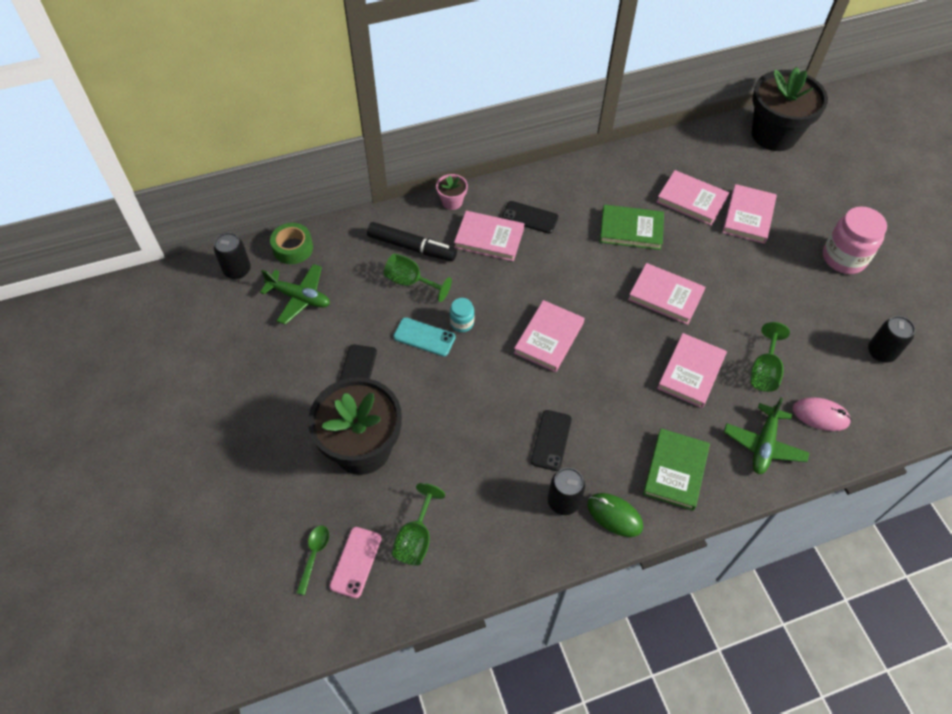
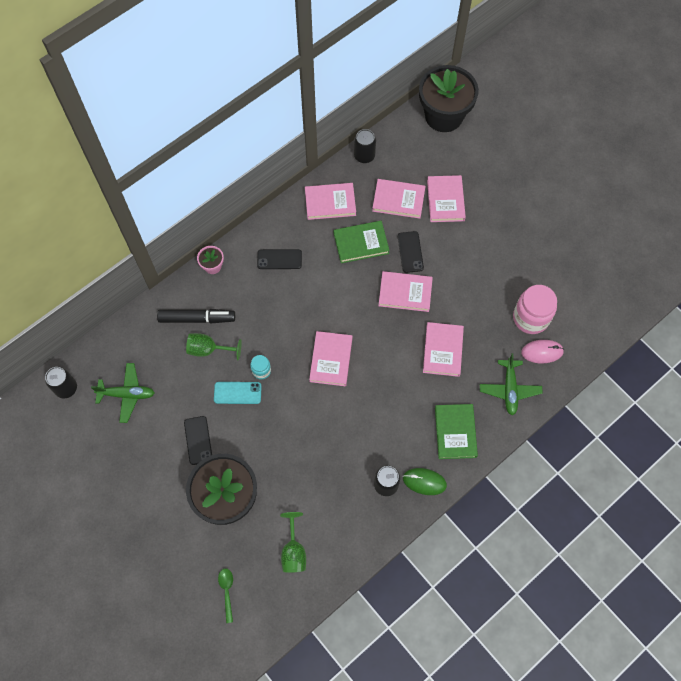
camera: 20 degrees left, 10 degrees up
(293, 248) = (102, 353): green tape -> none
(355, 562) = (258, 584): pink phone -> none
(489, 238) = (254, 289): pink book -> pink book (330, 203)
(551, 440) = (361, 441): black phone -> black phone (410, 252)
(764, 371) = (494, 330): green goblet -> none
(844, 258) = (525, 213): pink jar -> pink jar (530, 318)
(881, 352) = (570, 285): black can -> black can (364, 156)

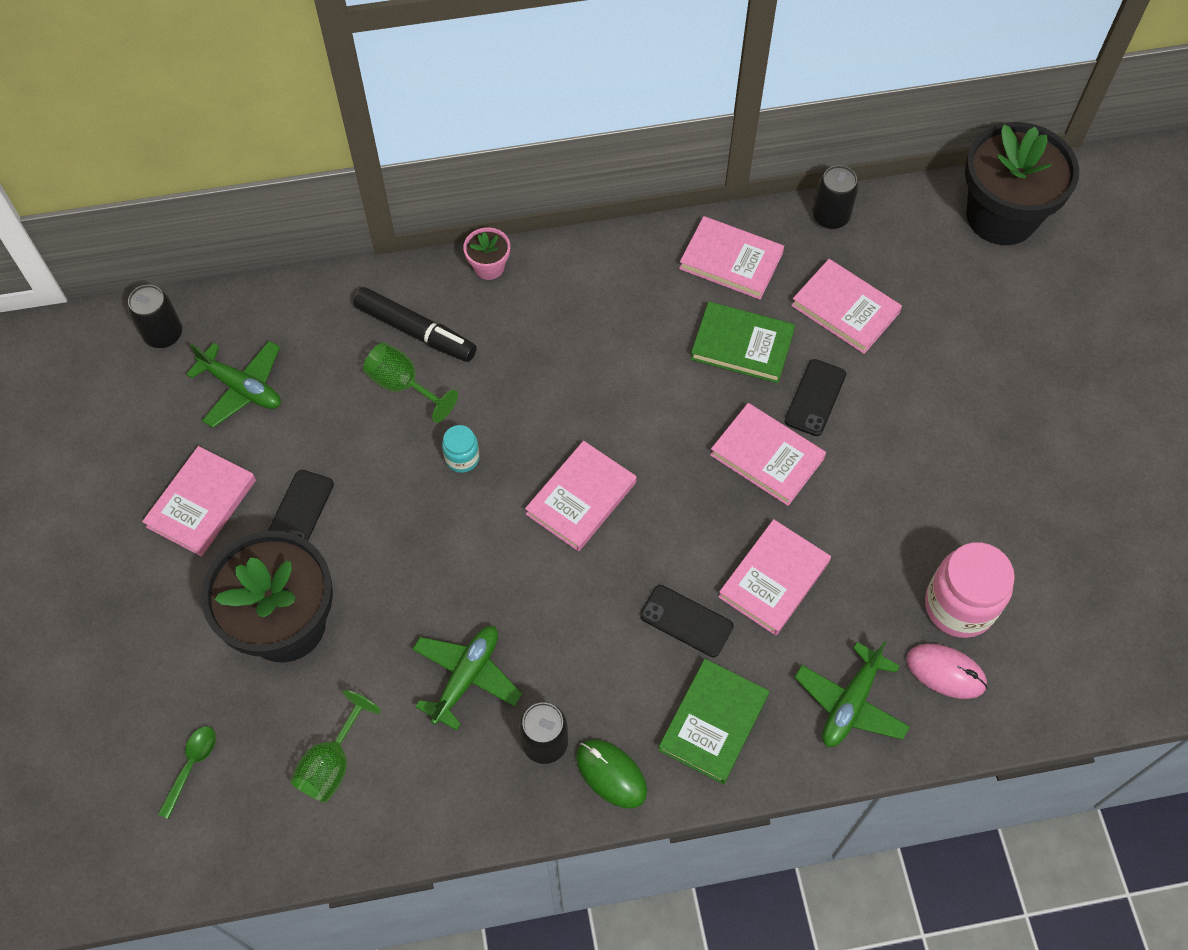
camera: 30 degrees right, 5 degrees down
(237, 393) = (404, 472): turquoise phone -> none
(279, 259) = (597, 306): black phone -> black phone (686, 621)
(330, 475) = (466, 677): none -> green plane
(445, 200) = (924, 346): pink book -> pink book (202, 503)

